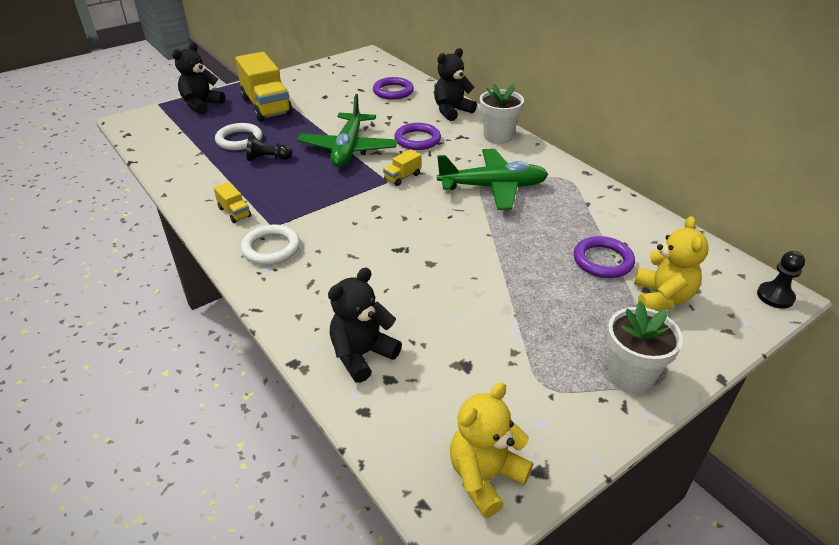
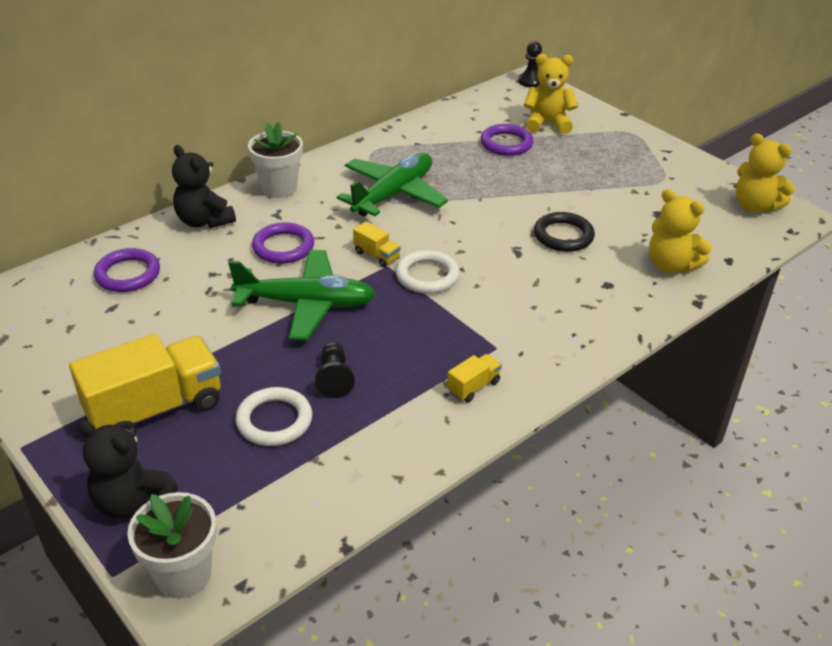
camera: 95 degrees left, 0 degrees up
(271, 248) = (538, 342): white ring -> white ring (427, 276)
(362, 355) = (671, 265): black teddy bear -> yellow teddy bear
(423, 281) = (563, 236): none -> black ring
(493, 187) = (393, 194): green plane -> green plane turned 45 degrees clockwise
(630, 376) = (637, 145): white flower pot -> white flower pot (183, 574)

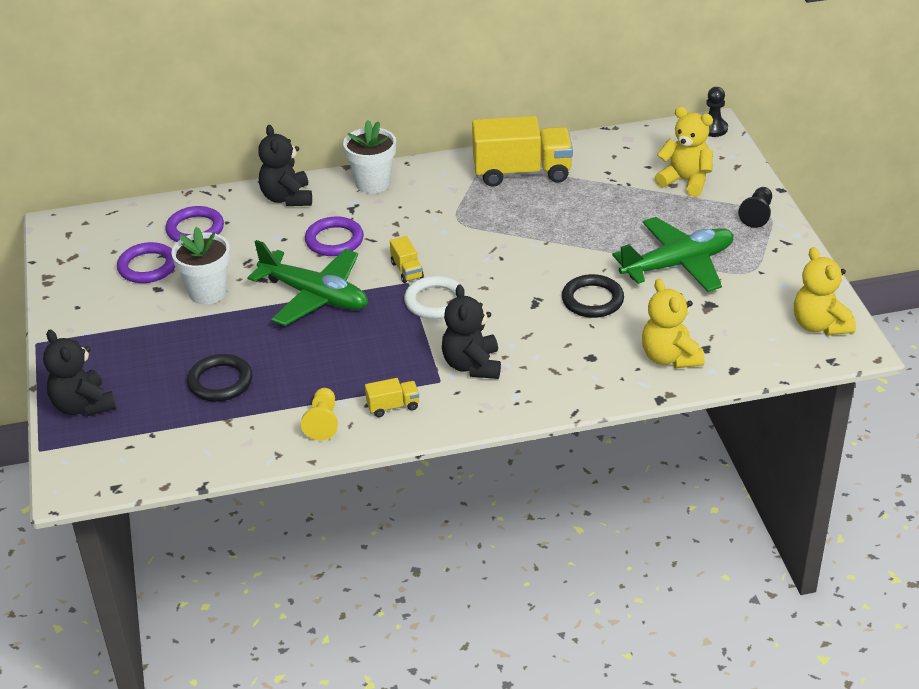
camera: 30 degrees right, 0 degrees up
(155, 409) = (142, 345): yellow truck -> yellow truck (522, 172)
(183, 574) = (83, 466): white flower pot -> white flower pot (207, 292)
(274, 420) = (220, 382): white ring -> black ring
(334, 378) = (289, 364): black pawn -> black pawn (757, 215)
(393, 194) = (469, 216): green plane -> green plane (678, 264)
(417, 426) = (323, 422): none -> yellow pawn
(506, 143) = (623, 192): purple ring -> purple ring (147, 267)
(512, 324) = (472, 365): none -> black teddy bear

